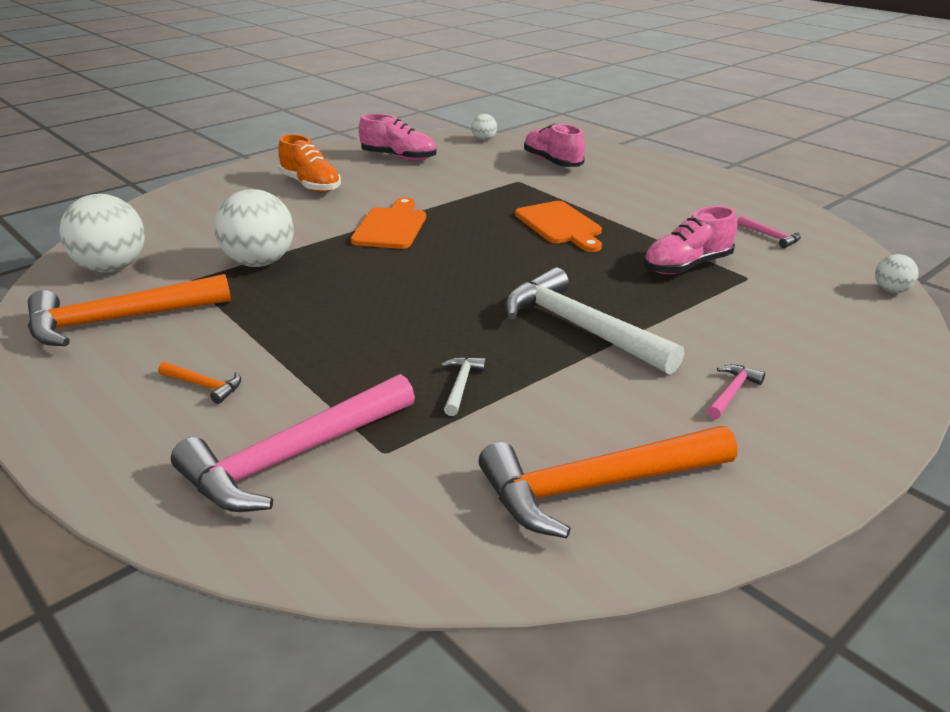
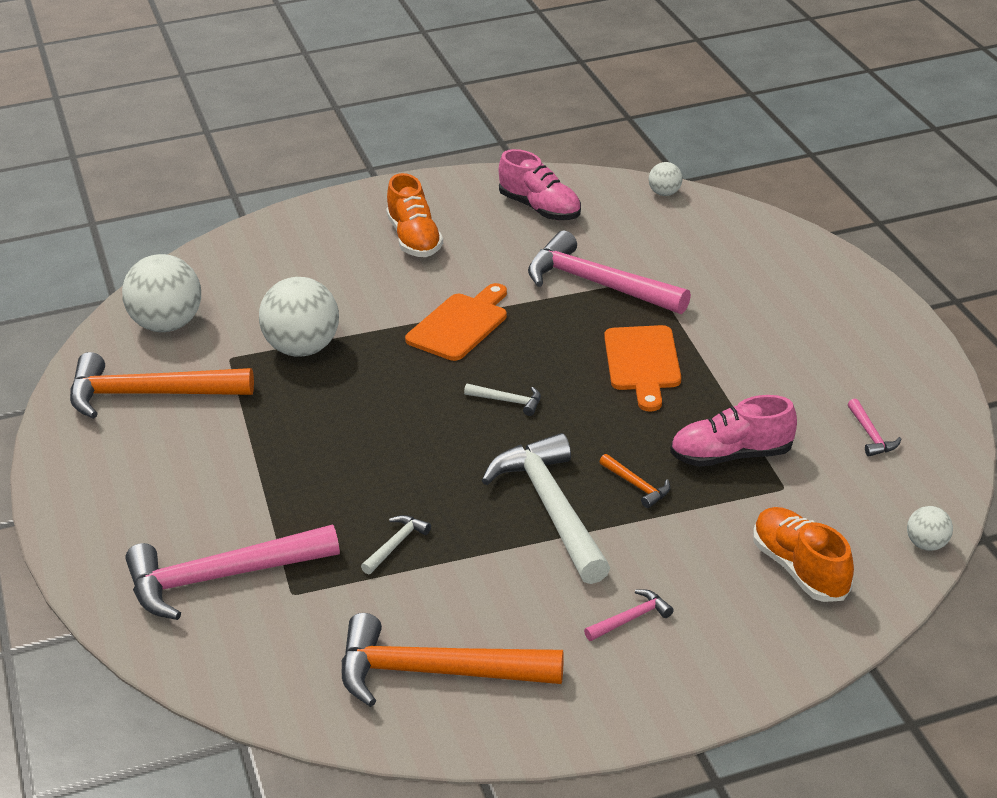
camera: 25 degrees right, 5 degrees up
(204, 386) = (187, 488): orange hammer -> orange hammer (636, 486)
(474, 265) = (508, 401): none -> white hammer
(481, 189) = (598, 284): none -> pink hammer
(552, 162) = (717, 253): pink shoe -> none
(823, 325) = (800, 569): none -> orange shoe

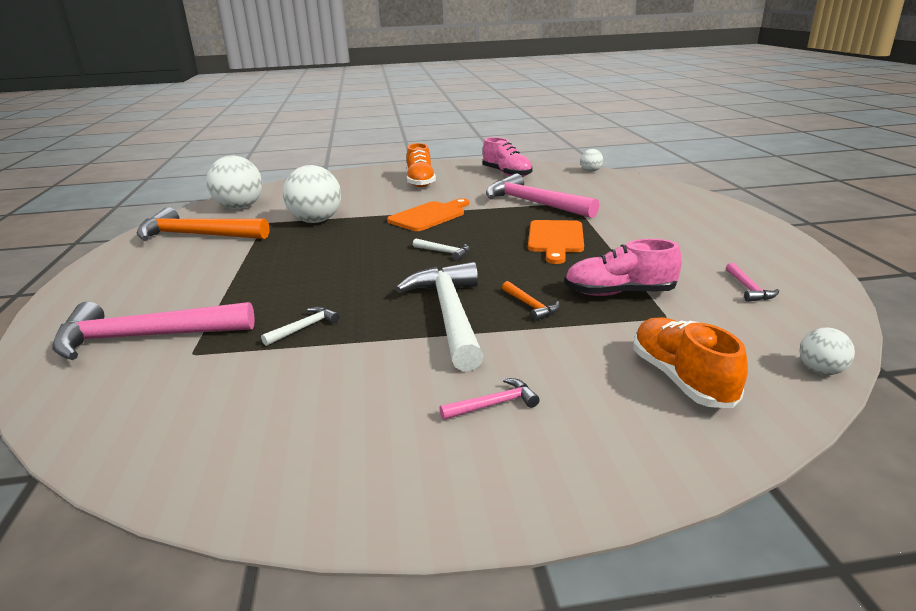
camera: 10 degrees right, 10 degrees down
(435, 672) = (271, 431): orange hammer -> none

